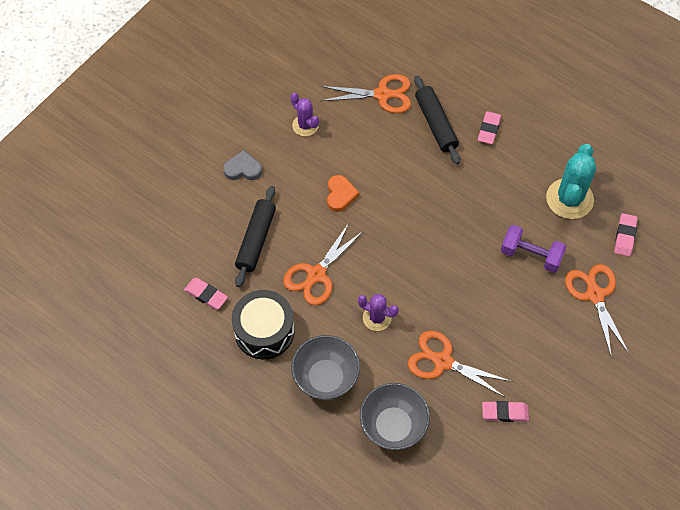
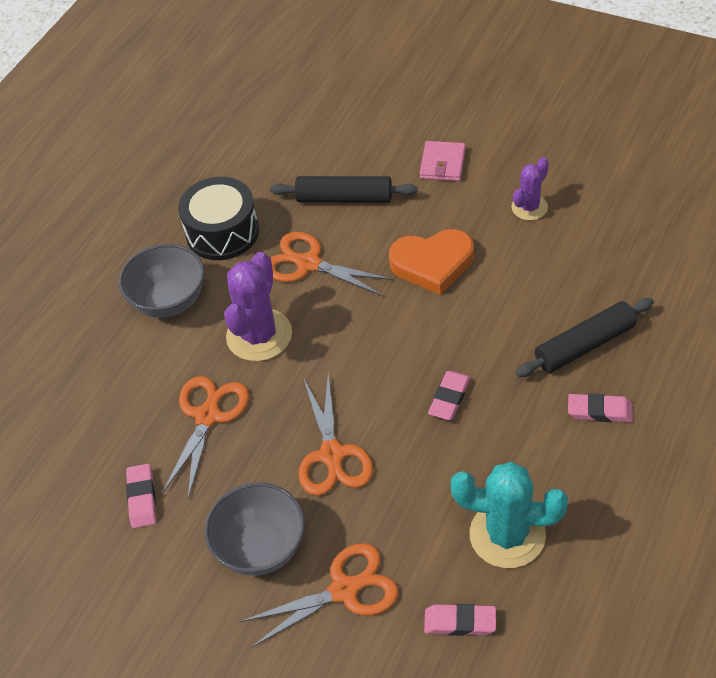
camera: 85 degrees right, 10 degrees down
(206, 295) = (260, 172): pink eraser -> pink eraser (449, 398)
(243, 169) = (442, 164): grey heart -> pink wallet
(340, 195) = (432, 264): orange heart -> orange heart, size x1.62
(377, 318) = (259, 335): purple cactus -> purple cactus, size x1.73
(382, 95) = (612, 276): orange scissors -> orange scissors (332, 455)
(393, 426) = (112, 379): grey bowl -> grey bowl (261, 548)
(531, 255) = (393, 496): purple dumbbell -> none

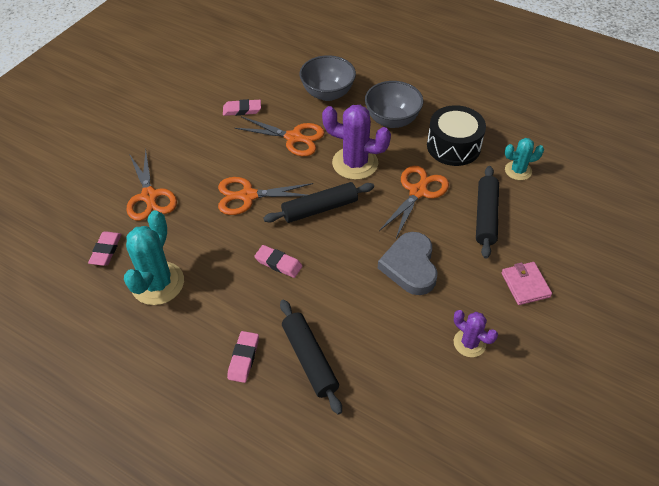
camera: 90 degrees right, 0 degrees up
(261, 548) = (191, 160): grey bowl -> grey bowl (327, 93)
(265, 170) = (518, 171): none -> turquoise cactus
(348, 365) = (320, 209): none -> black rolling pin
(432, 264) = (410, 266): orange heart -> grey heart
(442, 164) = (525, 285): pink wallet -> pink wallet turned 60 degrees clockwise

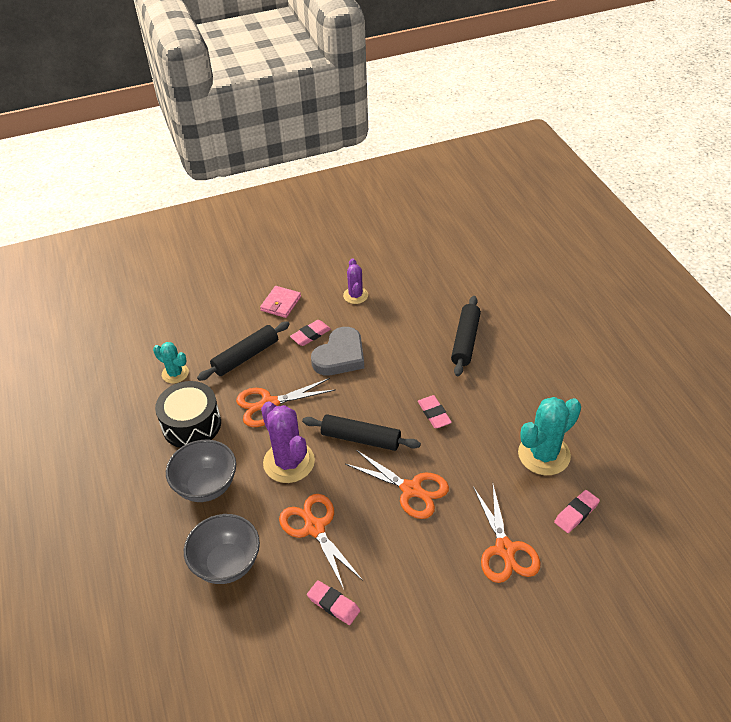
camera: 140 degrees left, 5 degrees down
(149, 196) = (505, 549): orange scissors -> orange scissors turned 150 degrees clockwise
(243, 358) = (510, 365): pink eraser -> pink eraser (310, 335)

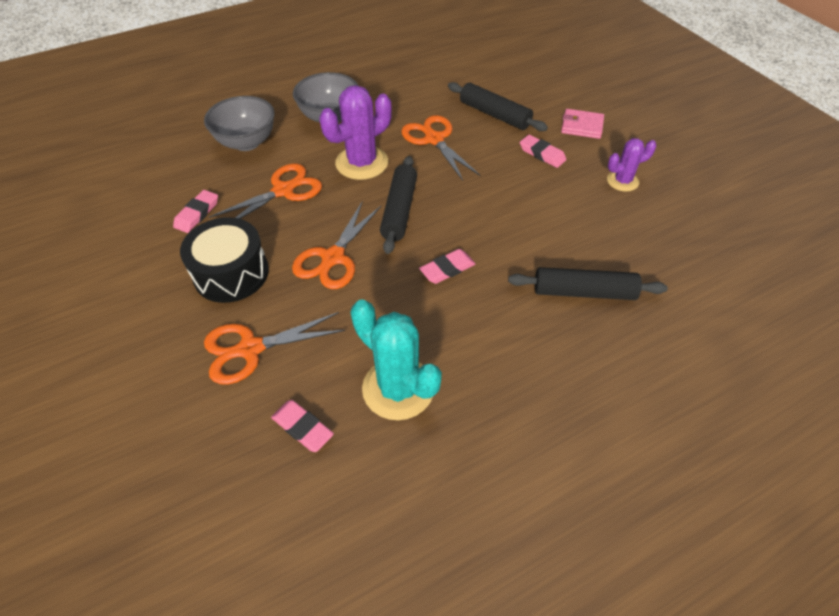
camera: 80 degrees right, 5 degrees up
(175, 373) = (459, 77): turquoise cactus -> none
(191, 424) = (399, 97): black drum -> black drum (231, 273)
(340, 356) = (517, 180): grey heart -> none

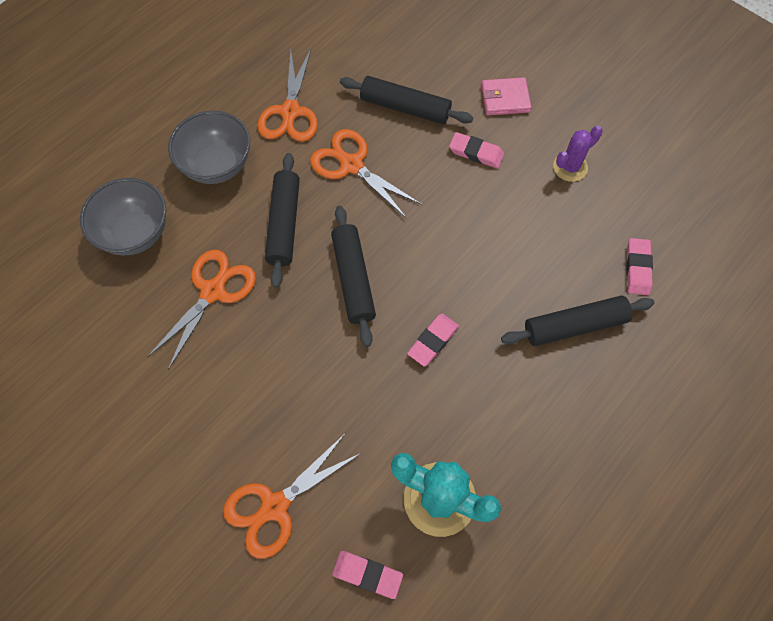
camera: 20 degrees left, 15 degrees up
(197, 214) = (130, 355): pink eraser -> pink eraser (637, 268)
(231, 273) = (209, 421): black drum -> none
(333, 258) = (309, 365): orange scissors -> orange scissors (290, 112)
(362, 163) = (284, 224): purple cactus -> black rolling pin

